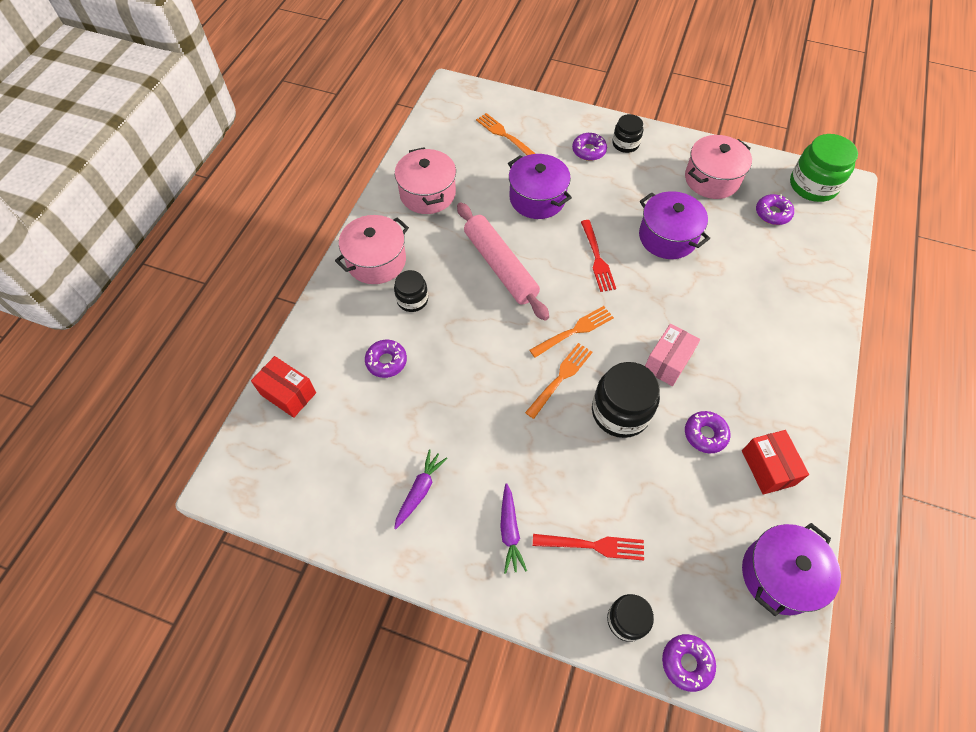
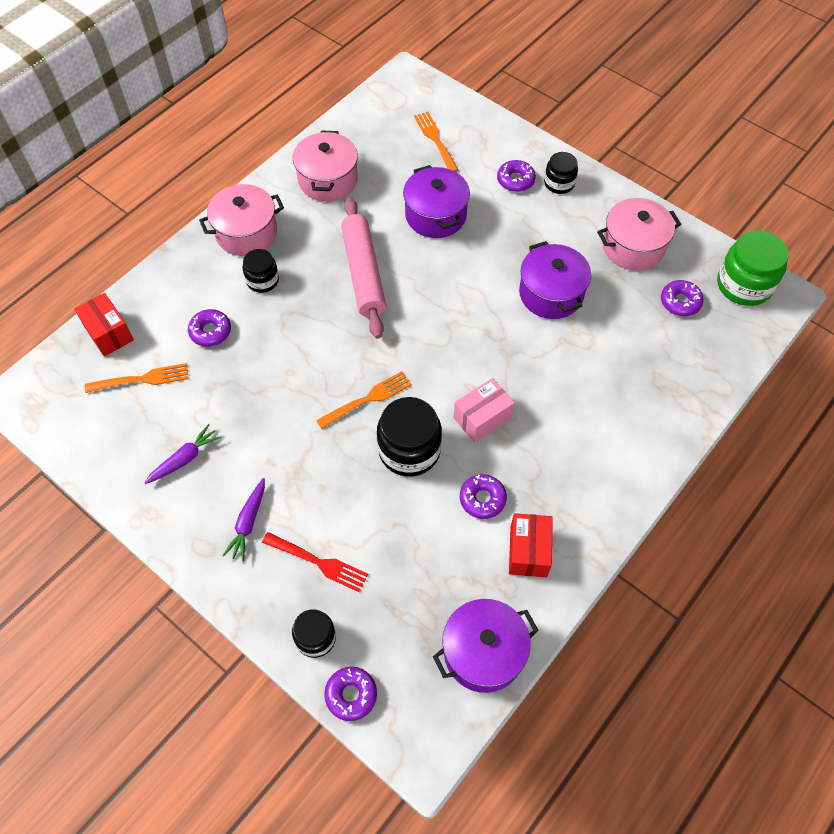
camera: 20 degrees right, 0 degrees up
(574, 331) = (404, 359): orange fork -> orange fork (141, 379)
(597, 258) = (465, 293): red fork -> none

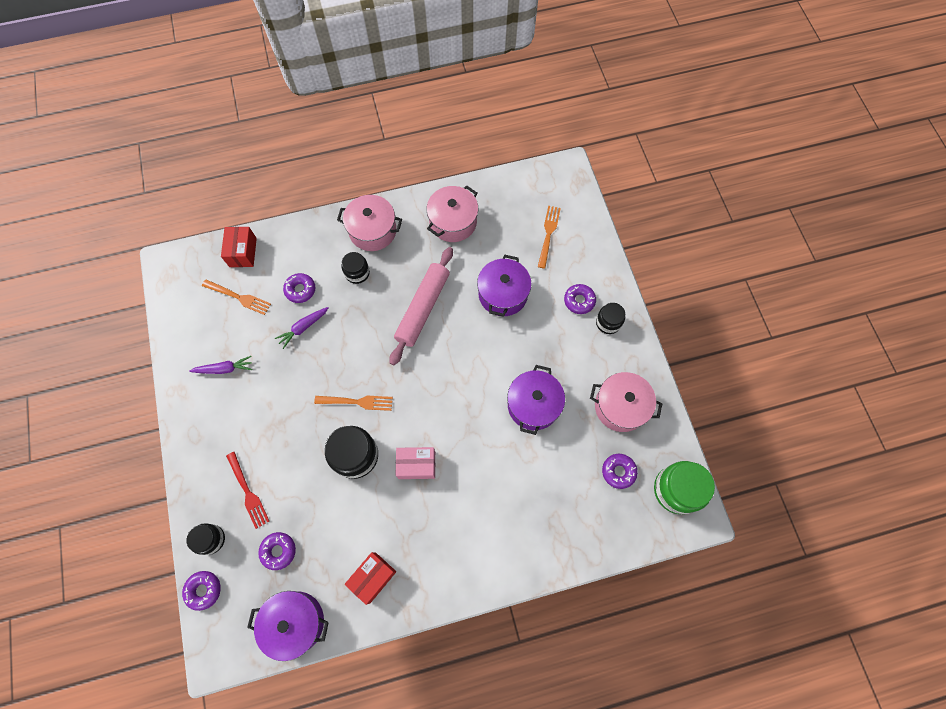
camera: 35 degrees right, 10 degrees up
(248, 523) = (228, 437): purple carrot -> purple carrot (303, 328)
(482, 499) = (373, 521): purple donut -> purple donut (278, 551)

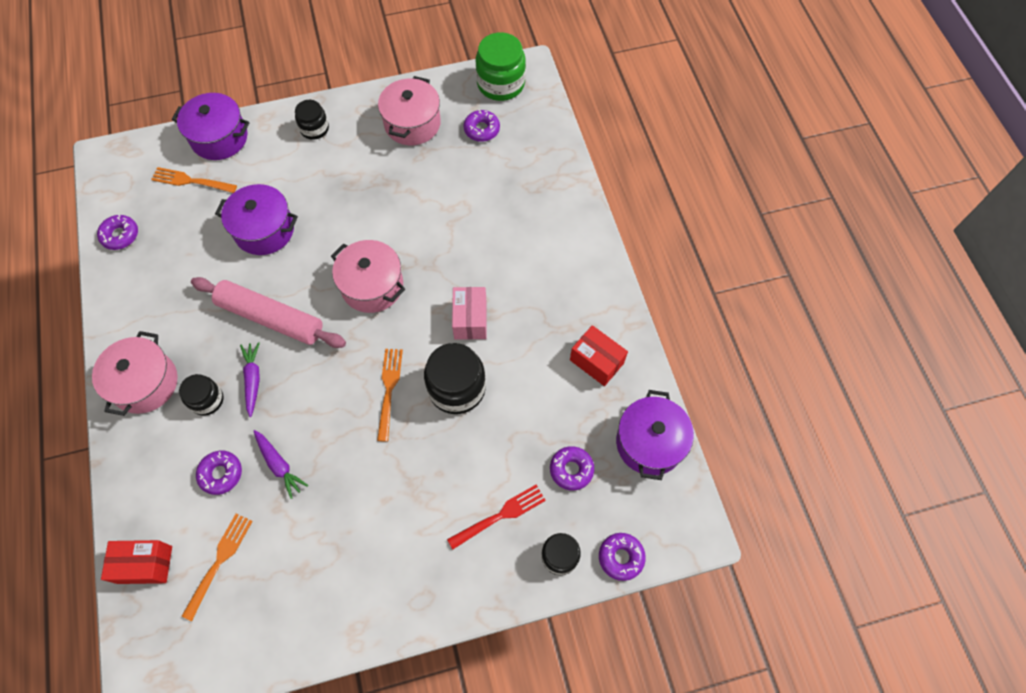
camera: 90 degrees left, 5 degrees down
(224, 369) = (328, 569): purple carrot -> purple carrot (253, 379)
(453, 222) = (152, 285): pink pot -> pink pot (372, 286)
(533, 405) = (405, 202): purple pot -> purple pot (219, 138)
(579, 301) = (284, 154): purple donut -> purple donut (120, 235)

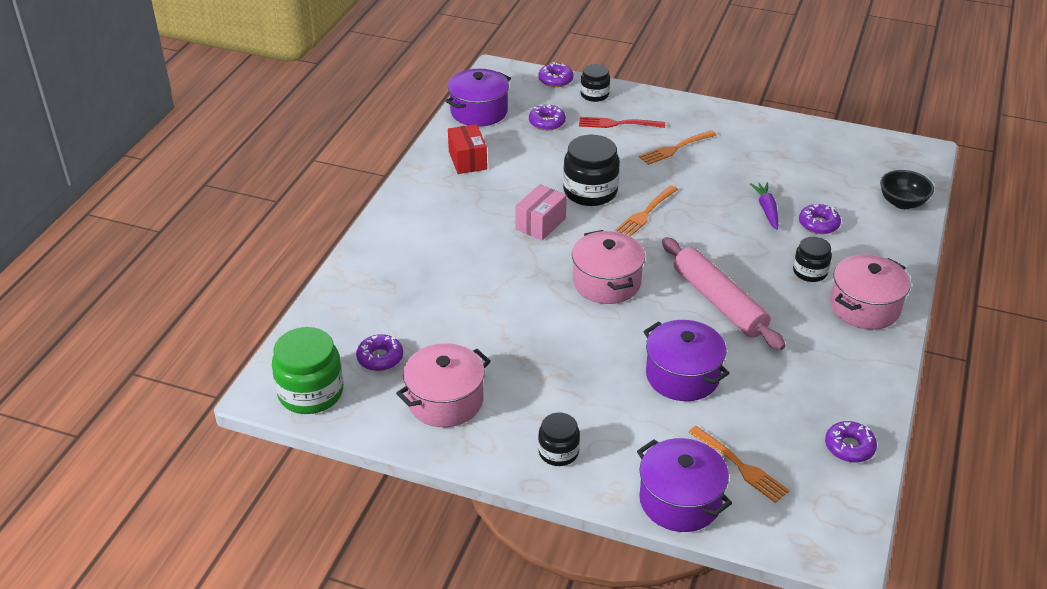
camera: 145 degrees left, 25 degrees down
(145, 564) = (902, 203): red box -> black bowl
(219, 562) = (842, 182): orange fork -> orange fork (675, 148)
(253, 379) = (760, 267): purple carrot -> none

